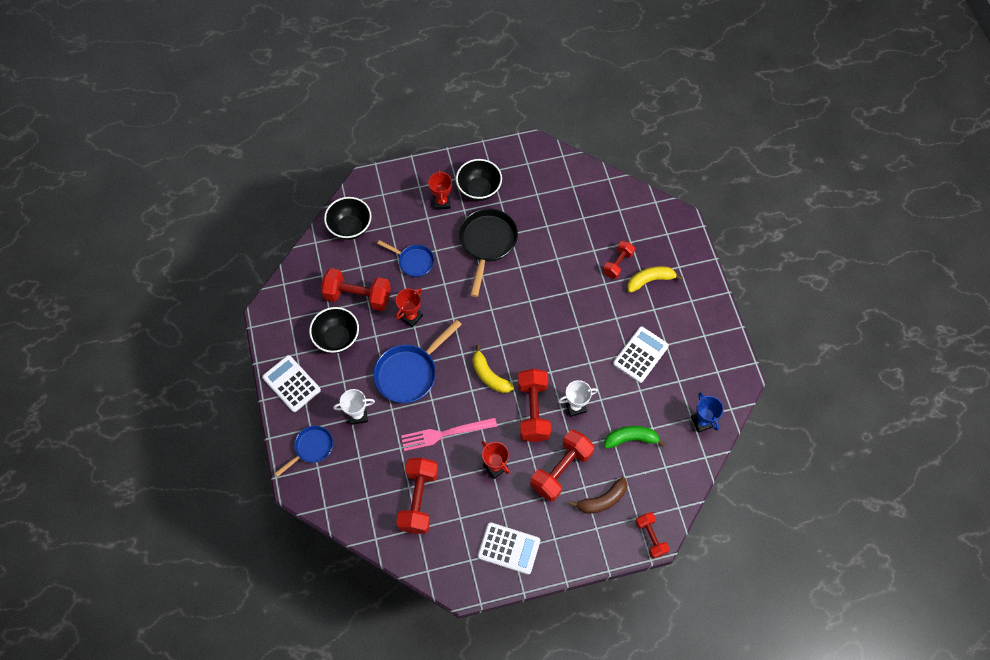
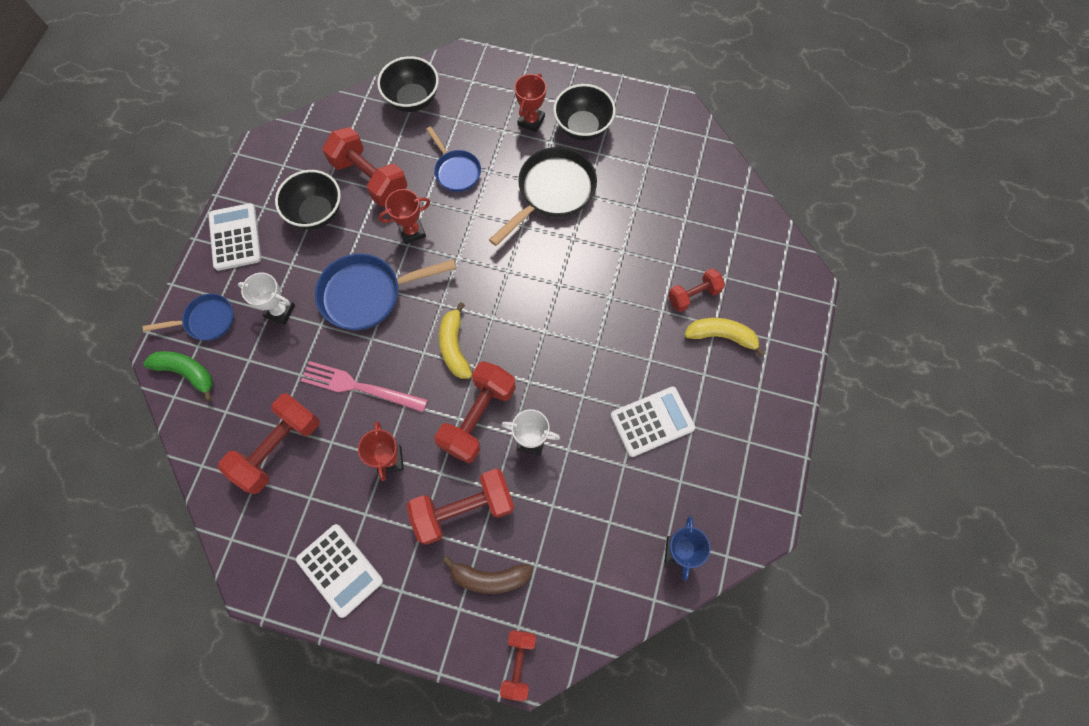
camera: 30 degrees right, 5 degrees up
(631, 439) = (574, 520): green banana -> green banana (187, 373)

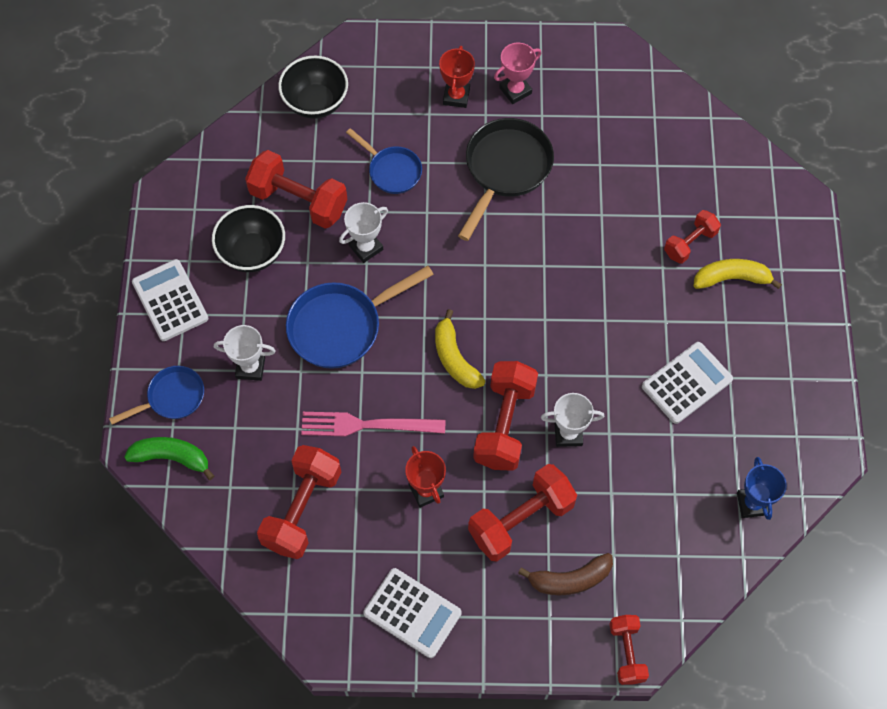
camera: 15 degrees left, 5 degrees down
(412, 231) = (366, 247): red trophy -> white trophy
(583, 127) = (515, 90): black bowl -> pink trophy

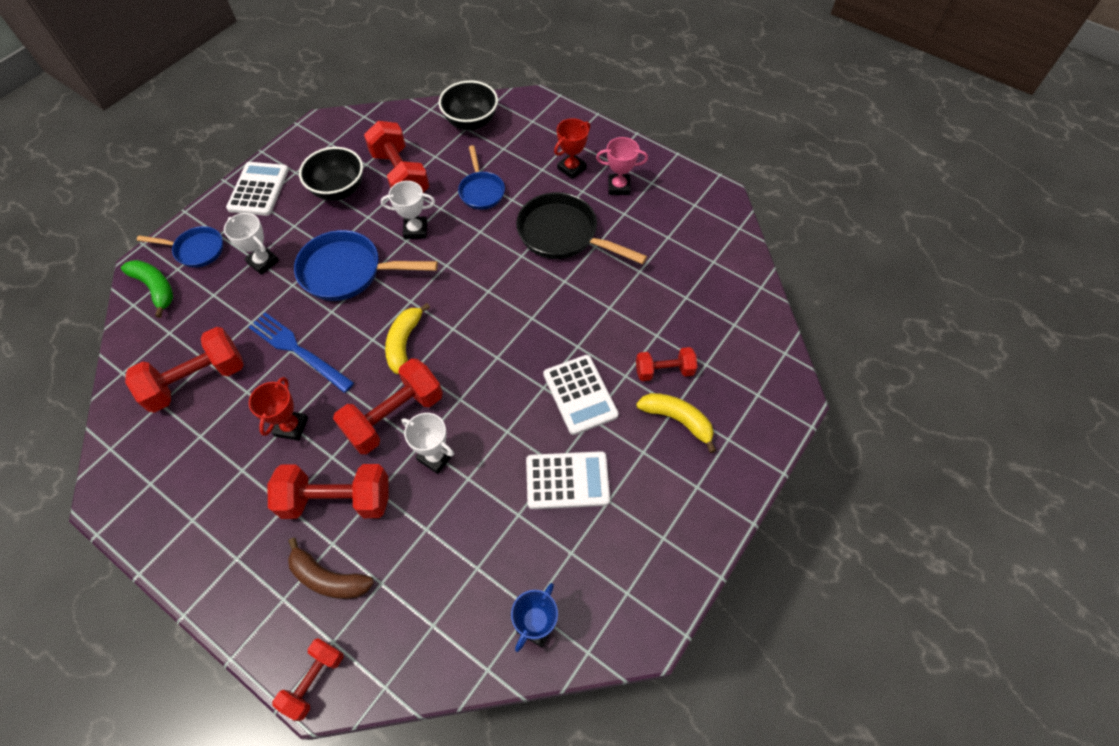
camera: 35 degrees right, 5 degrees down
(367, 425) = (298, 351): pink fork -> blue fork
(412, 613) = (190, 515): white calculator -> white calculator (580, 395)
(505, 170) = (563, 235): black pan -> black pan turned 120 degrees counterclockwise

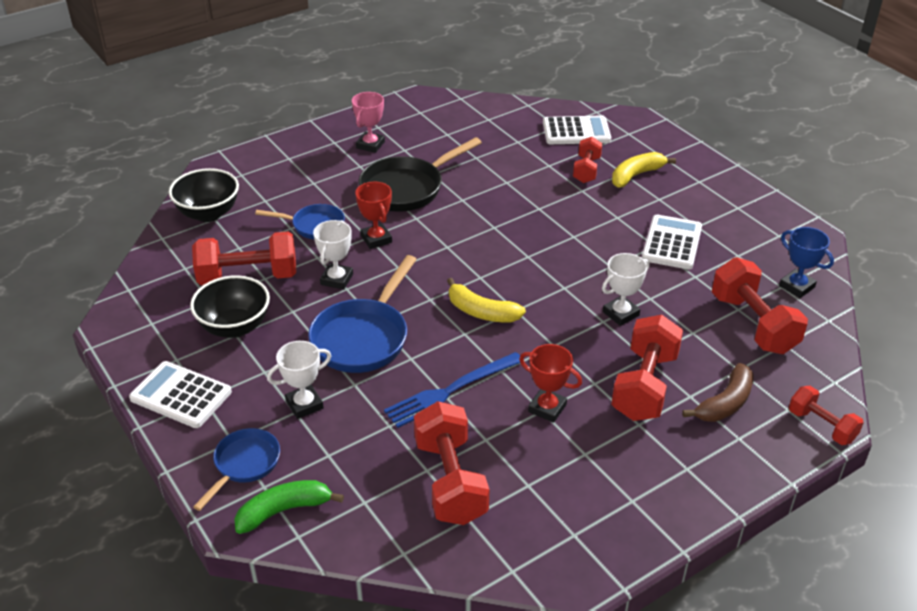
camera: 70 degrees left, 20 degrees down
(394, 416) = (565, 332): red dumbbell -> red dumbbell (753, 324)
(571, 168) = (326, 165): red trophy -> red trophy (376, 239)
(580, 395) = (590, 218): white calculator -> white calculator (576, 131)

